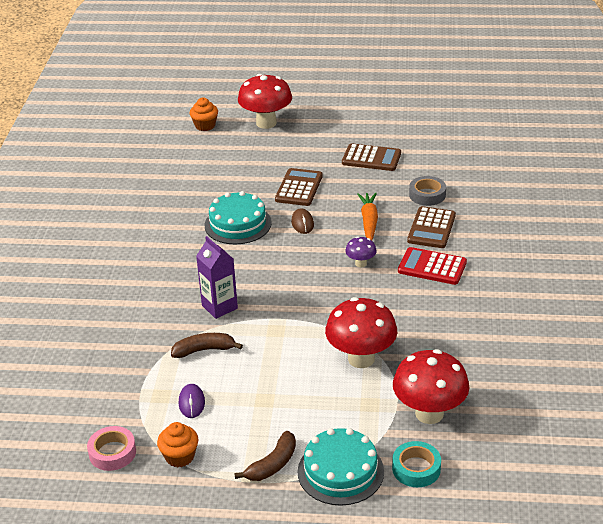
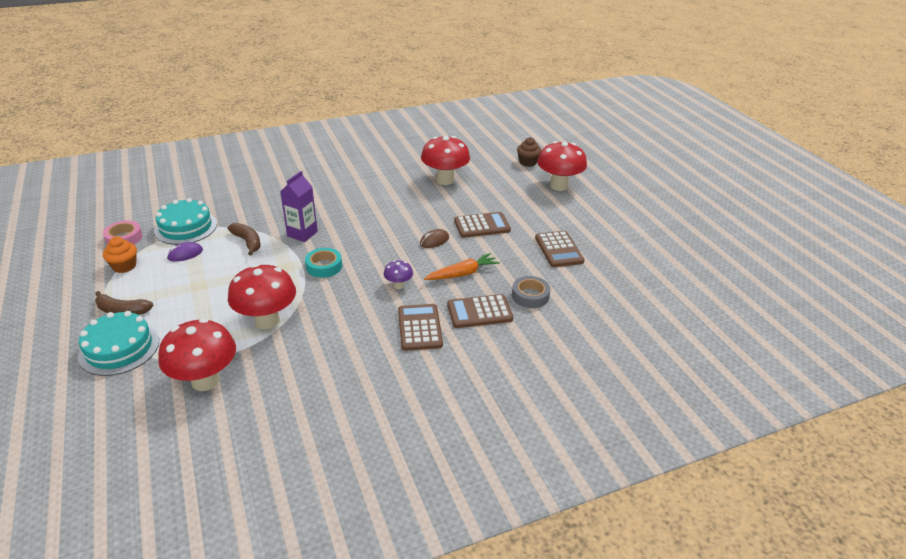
camera: 60 degrees right, 0 degrees up
(193, 186) = (445, 180): none -> red mushroom
(205, 126) = (527, 162): orange cupcake -> brown cupcake
(238, 224) = (411, 212): turquoise cake -> turquoise cake (186, 227)
(416, 468) = (129, 392): turquoise tape -> turquoise tape (324, 266)
(432, 267) = (419, 328): red calculator -> brown calculator

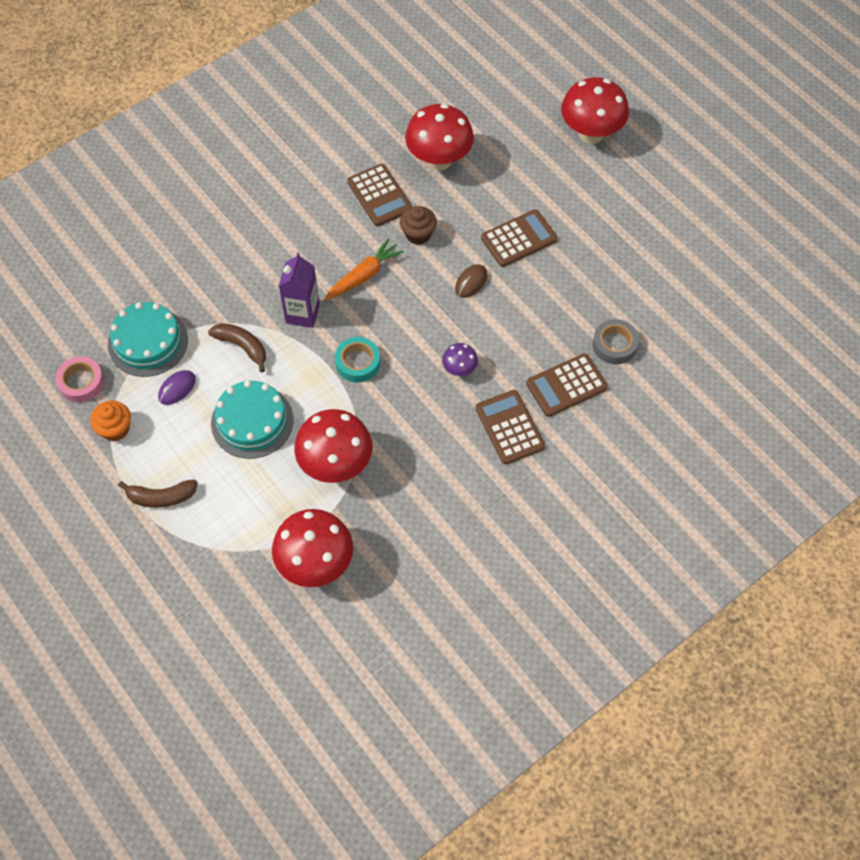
camera: 15 degrees left, 25 degrees up
(119, 348) = (194, 549): turquoise cake -> turquoise cake (252, 421)
(462, 273) = (525, 330): orange carrot -> orange carrot (363, 276)
(527, 162) = (535, 93): brown cupcake -> brown cupcake (418, 234)
(559, 249) = (625, 258): brown calculator -> brown calculator (379, 195)

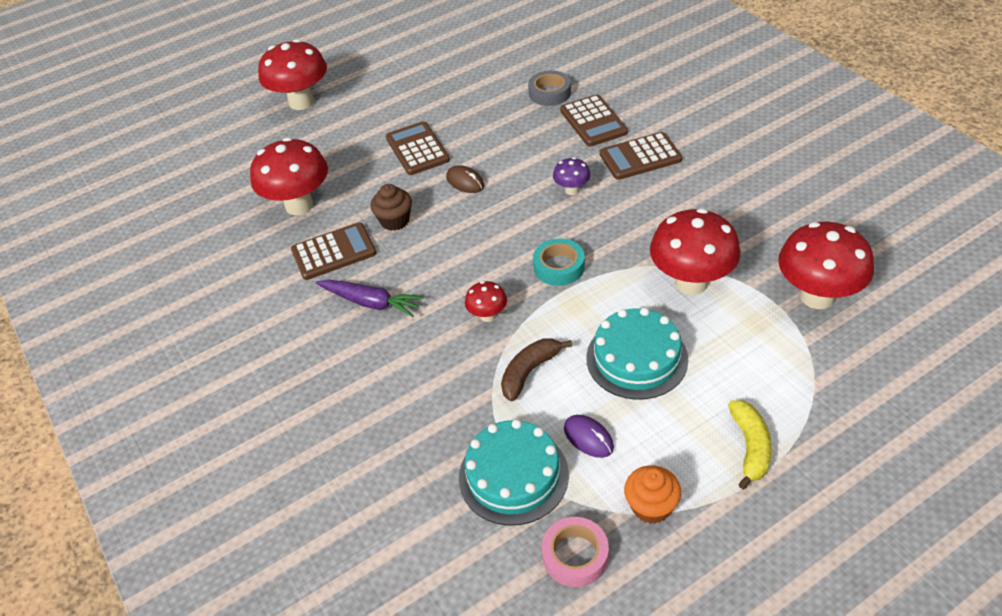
camera: 80 degrees left, 15 degrees down
(161, 497) = (750, 447): brown banana -> yellow banana
(302, 314) = (488, 316): purple carton -> red mushroom
(320, 230) = (370, 302): none -> purple carrot
(363, 276) = (442, 264): orange carrot -> none

